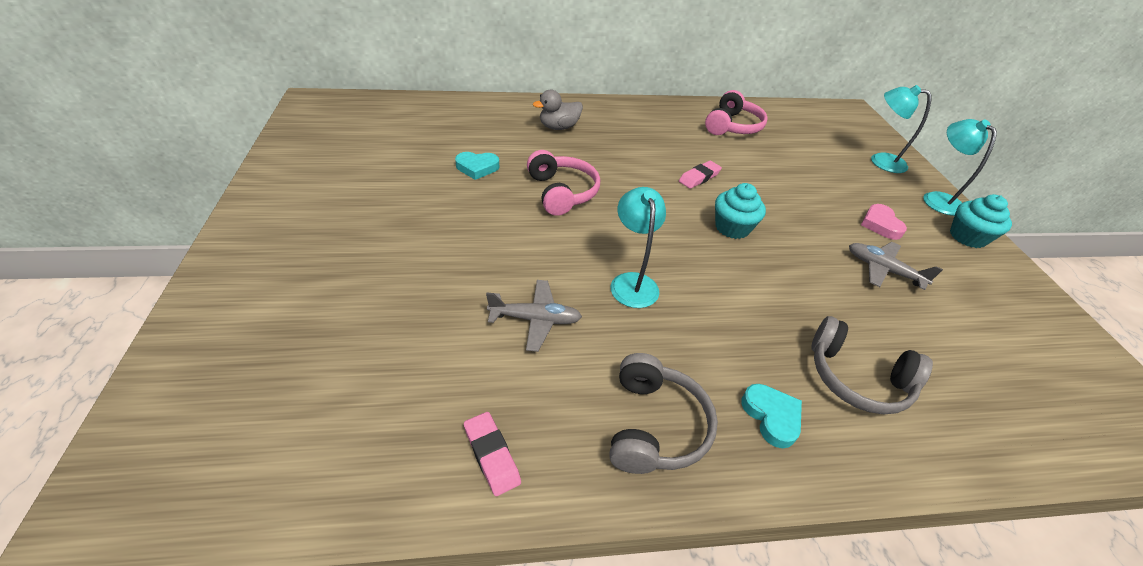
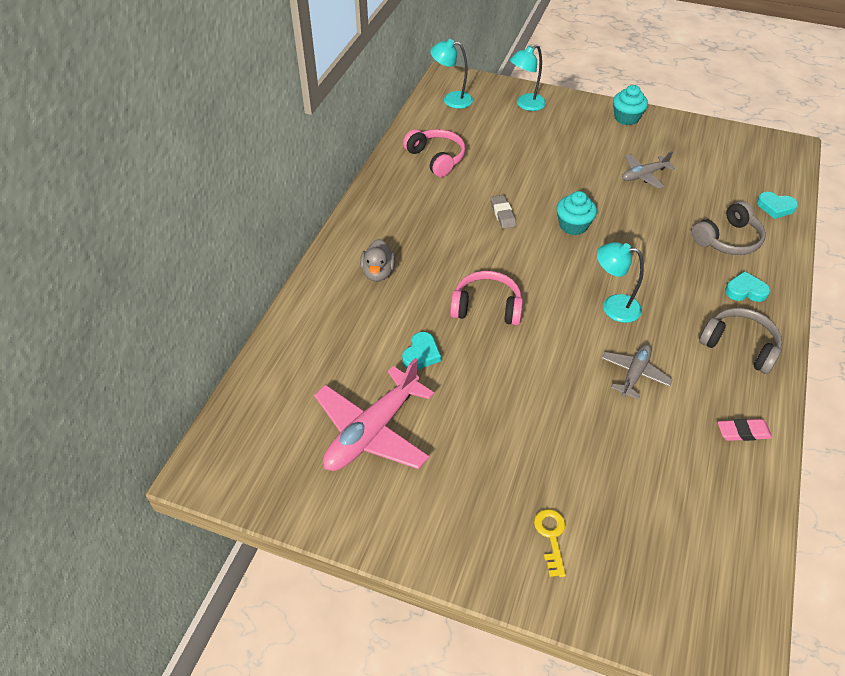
camera: 60 degrees left, 5 degrees up
(276, 293) = (551, 536): none -> yellow key
(376, 161) = (372, 431): none -> pink plane
(699, 177) = (503, 214): pink eraser -> grey eraser
(880, 224) = (599, 149): pink heart -> none
(936, 199) = (582, 106): turquoise lamp -> turquoise lamp (451, 99)
(995, 431) = (775, 207): none -> turquoise heart

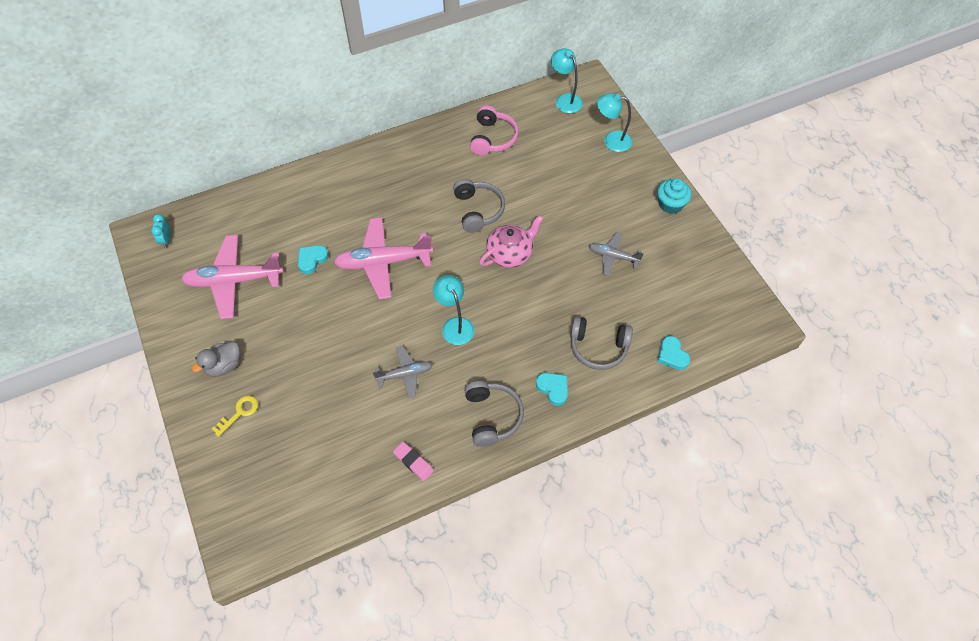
camera: 45 degrees right, 10 degrees up
(242, 454) = (166, 240): none -> turquoise clock
(378, 273) = (355, 191): grey duck -> grey duck (224, 366)
(421, 354) = (312, 260): turquoise heart -> turquoise heart turned 150 degrees clockwise
(486, 307) = (383, 262): pink headphones -> pink plane
(503, 214) = (478, 210): grey eraser -> grey headphones
(573, 225) = (510, 253): turquoise cupcake -> pink teapot

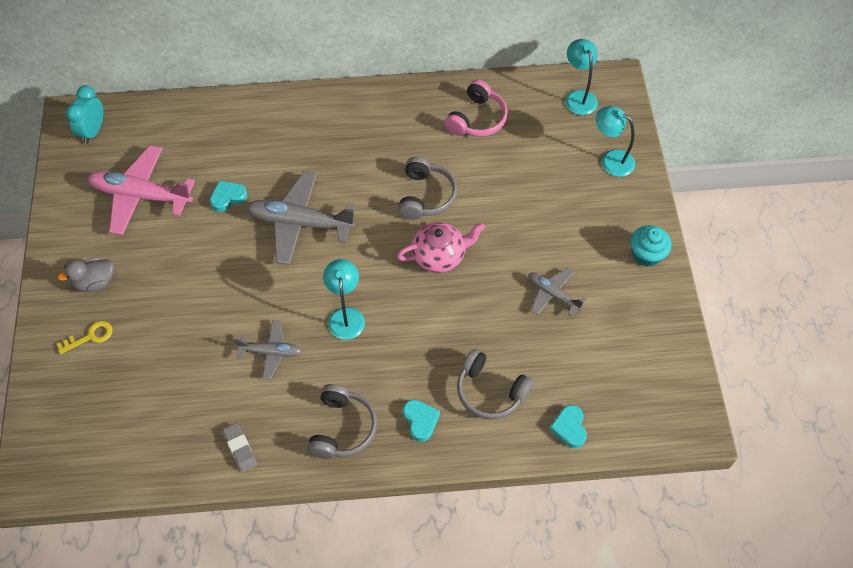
camera: 20 degrees right, 0 degrees up
(166, 240) = (93, 131): turquoise clock -> turquoise clock, size x1.58
(383, 262) = (300, 223): pink plane -> grey plane
(413, 462) = (240, 448): pink eraser -> grey eraser

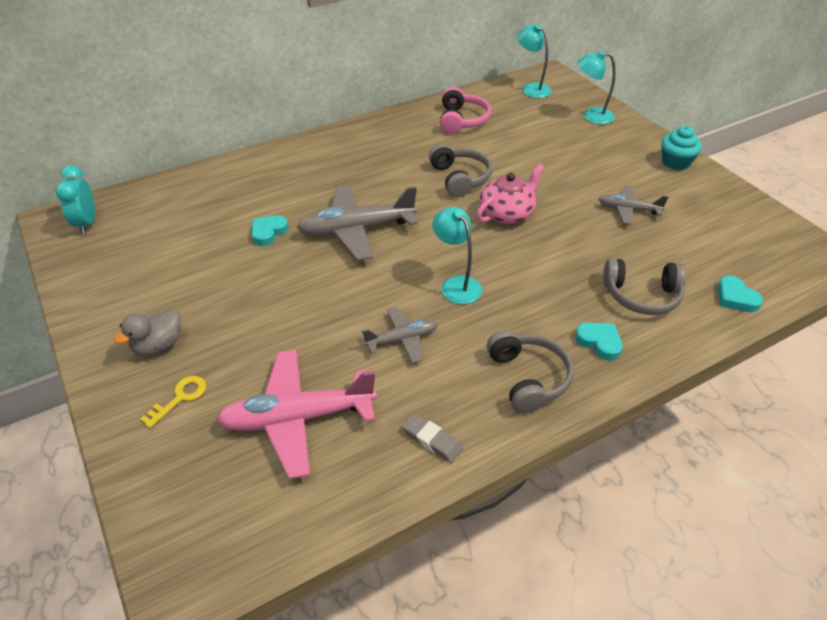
camera: 25 degrees left, 15 degrees down
(141, 196) = (171, 258): pink plane -> pink plane (297, 418)

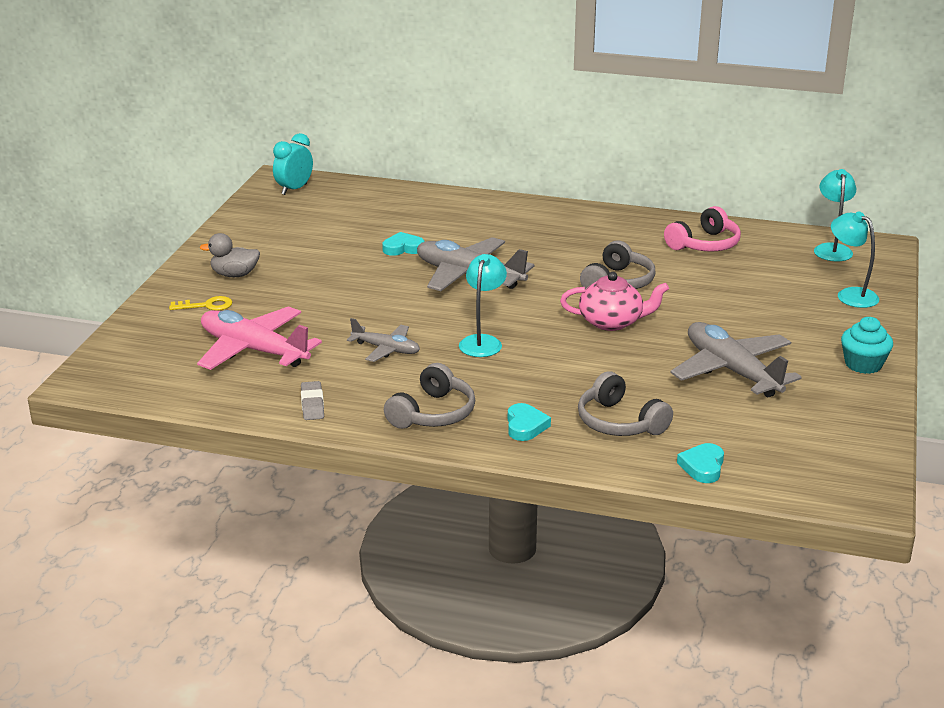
camera: 45 degrees right, 15 degrees down
(628, 210) = (732, 371): grey plane -> grey plane, size x1.80

